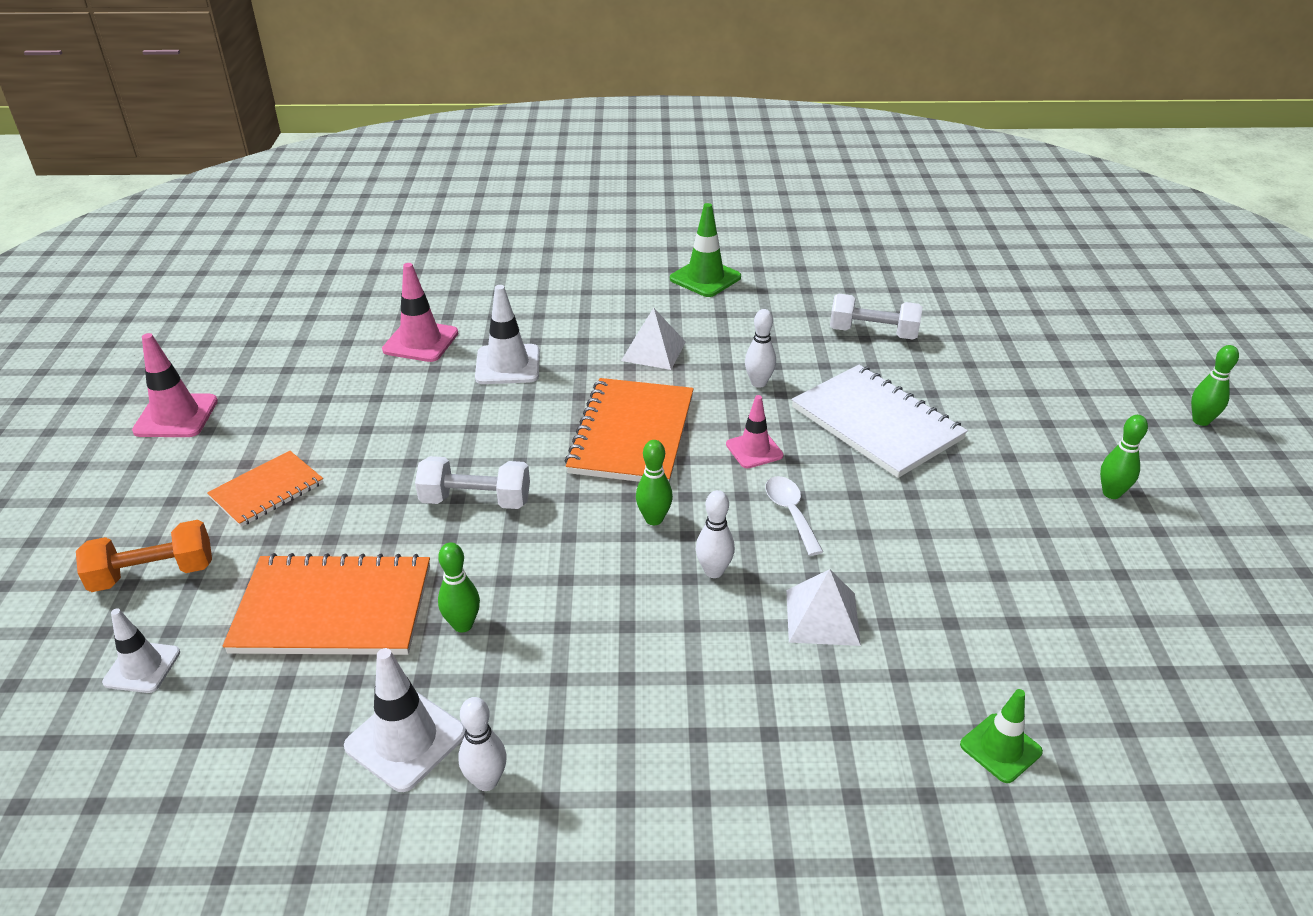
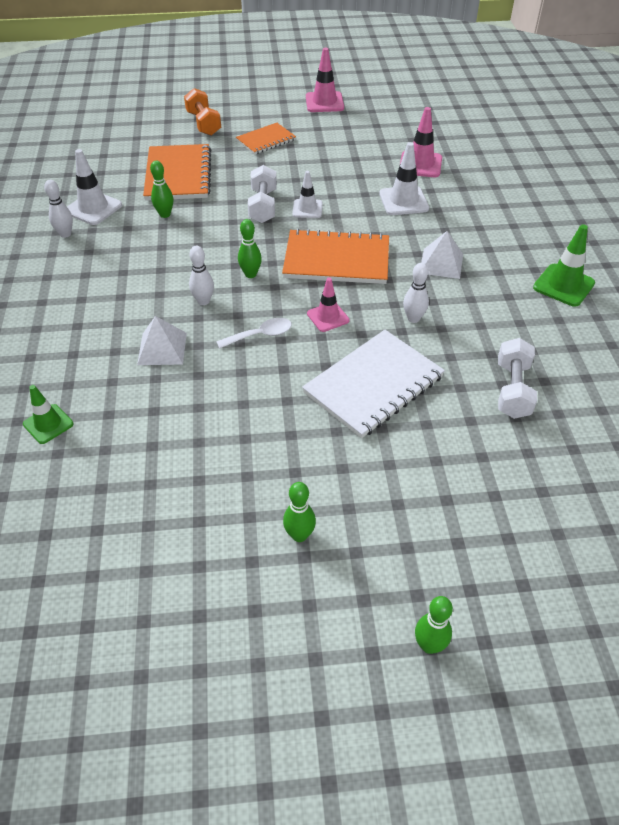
camera: 85 degrees right, 10 degrees up
(142, 667) = (145, 134): white traffic cone -> white traffic cone (307, 209)
(267, 490) = (266, 140): orange notebook -> orange notebook turned 75 degrees counterclockwise

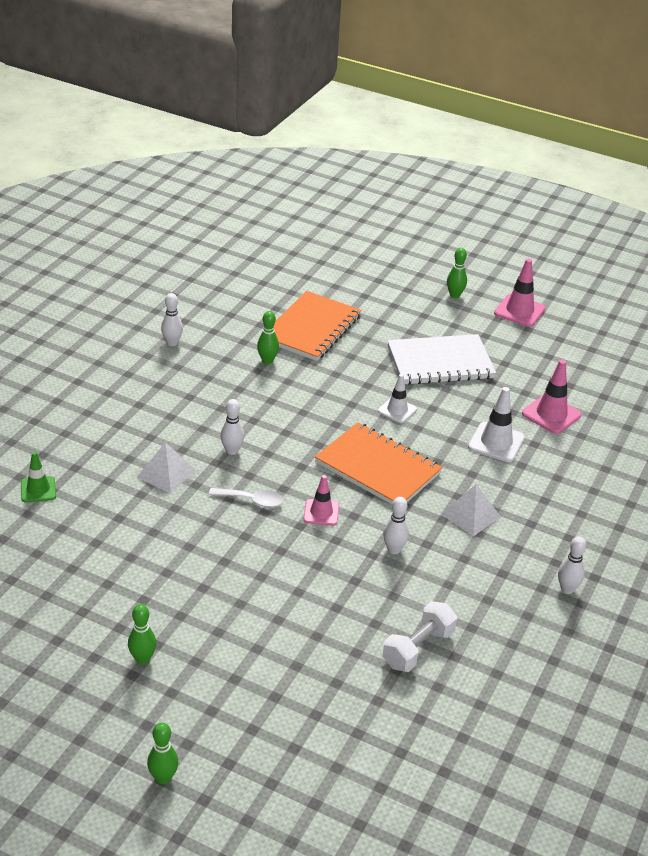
camera: 30 degrees right, 10 degrees down
(93, 208) = (213, 329): white traffic cone -> none
(204, 123) = (380, 287): orange dumbbell -> none
(250, 274) = (291, 446): green bowling pin -> green bowling pin (454, 295)
(263, 206) = (359, 390): white dumbbell -> none
(266, 140) = (423, 327): orange notebook -> none
(373, 385) = (304, 584): white notebook -> white notebook (440, 362)
(563, 285) = (567, 589): green traffic cone -> white bowling pin

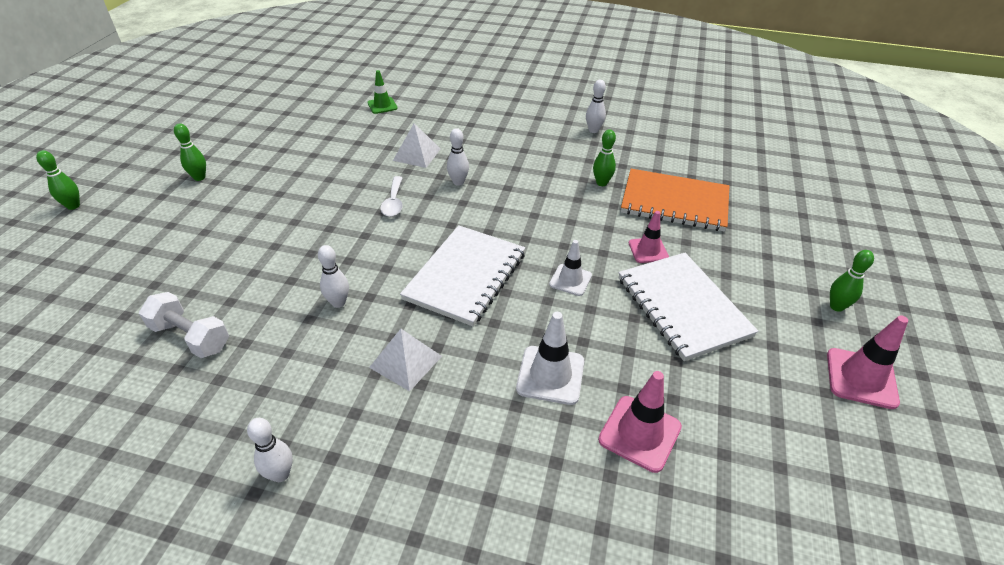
camera: 80 degrees right, 5 degrees up
(321, 512) = (385, 246): pink traffic cone -> pink traffic cone (648, 250)
(377, 468) = (465, 276): orange notebook -> white notebook

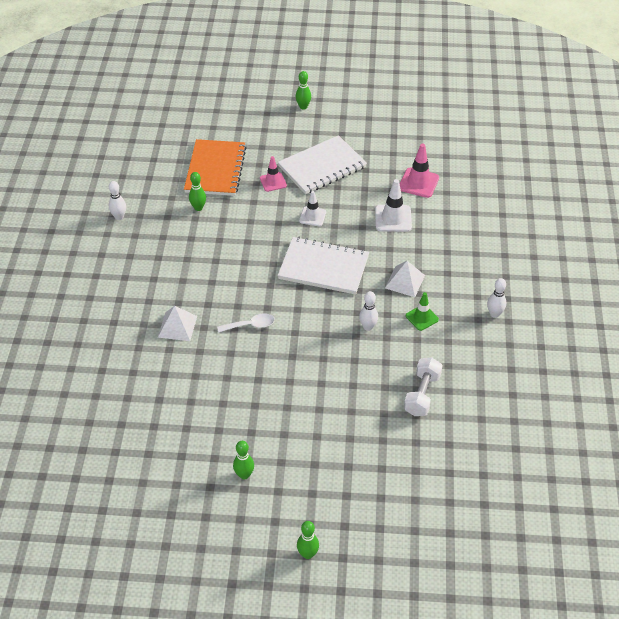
camera: 100 degrees left, 5 degrees up
(382, 105) = (91, 374): green traffic cone -> green traffic cone (422, 318)
(458, 182) = (214, 291): white bowling pin -> none
(861, 378) = (355, 105): pink traffic cone -> none

